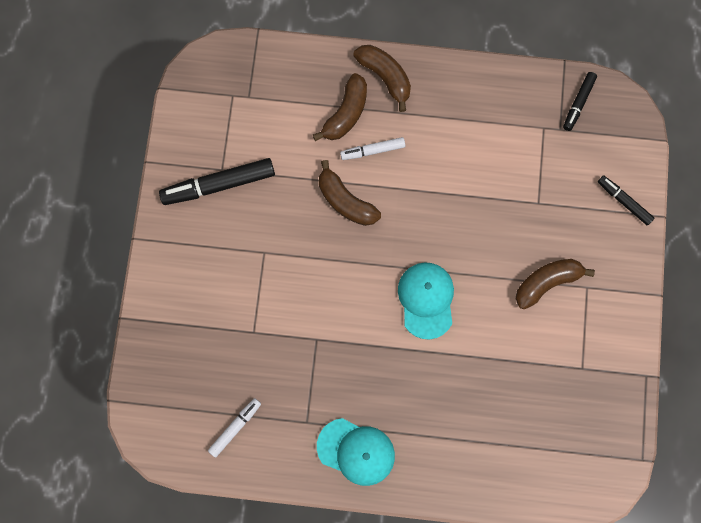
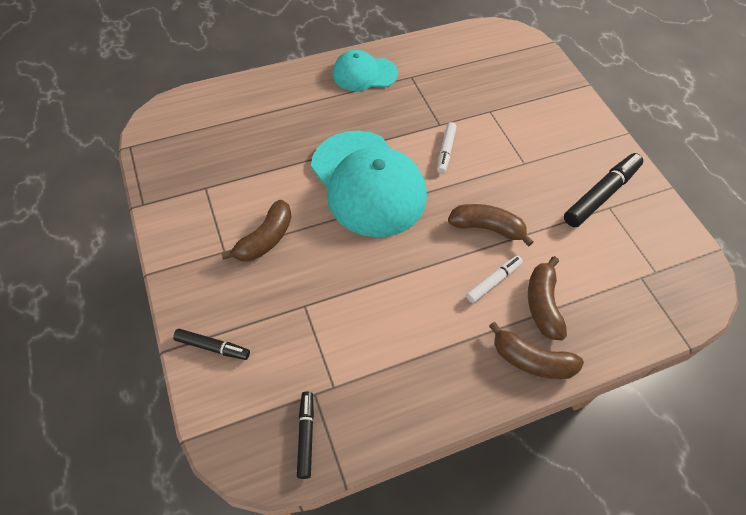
camera: 150 degrees right, 20 degrees down
(235, 427) = (458, 57): white marker -> white marker (445, 151)
(426, 300) = (368, 183): turquoise cap -> turquoise cap, size x1.81

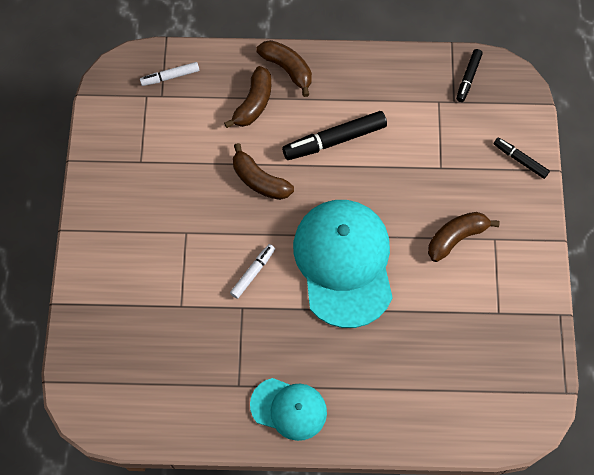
camera: 155 degrees left, 10 degrees up
(493, 281) = (281, 134): white marker -> white marker (170, 76)
(601, 195) = (138, 175): black marker -> black marker (334, 140)

